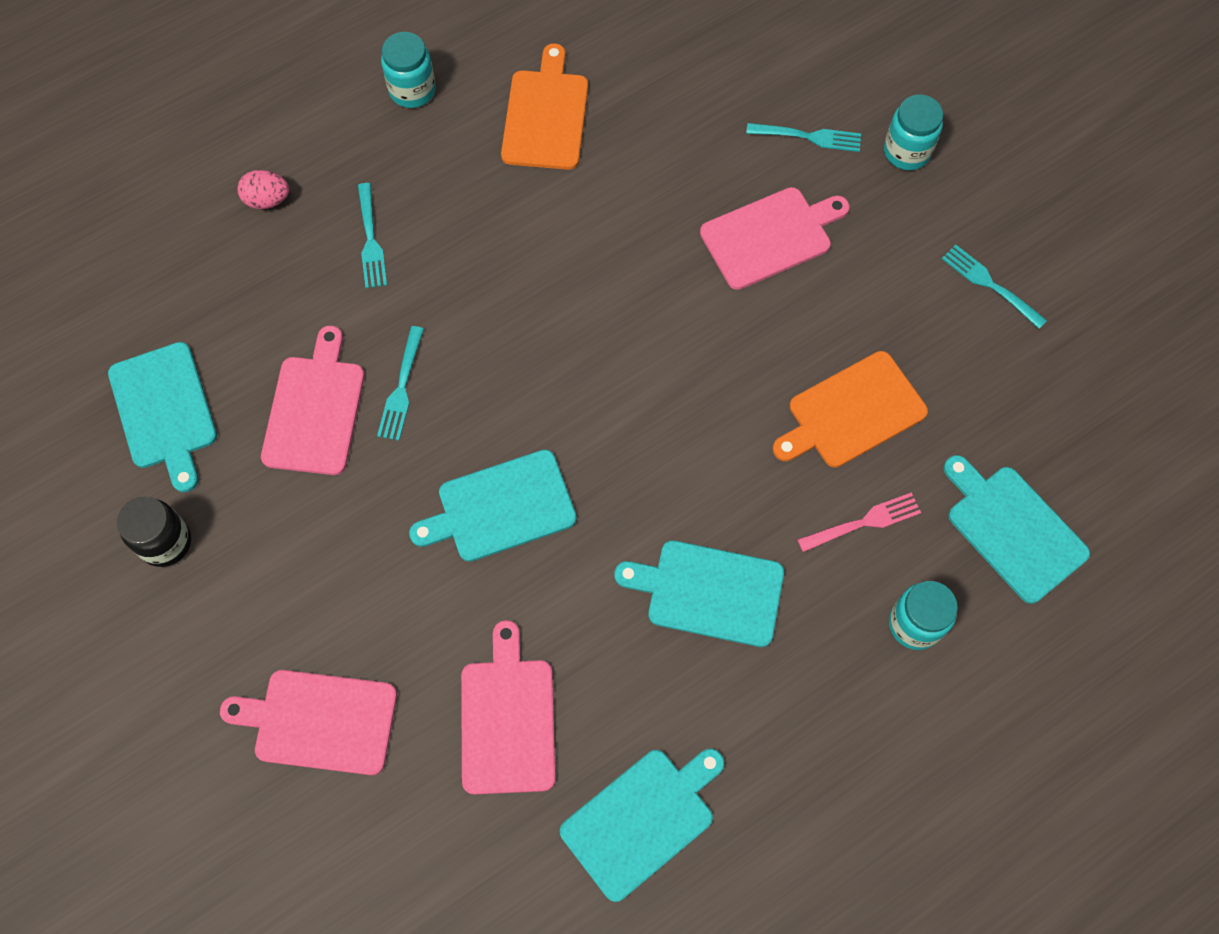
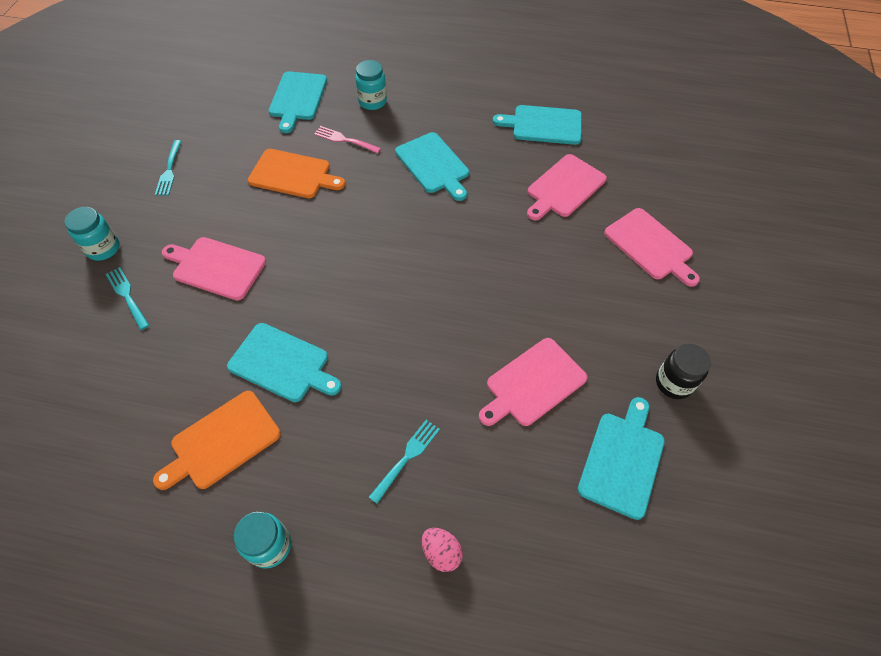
camera: 135 degrees left, 10 degrees down
(401, 387) = (475, 355): turquoise fork -> none
(501, 507) = (484, 261): turquoise cutting board -> turquoise cutting board (282, 364)

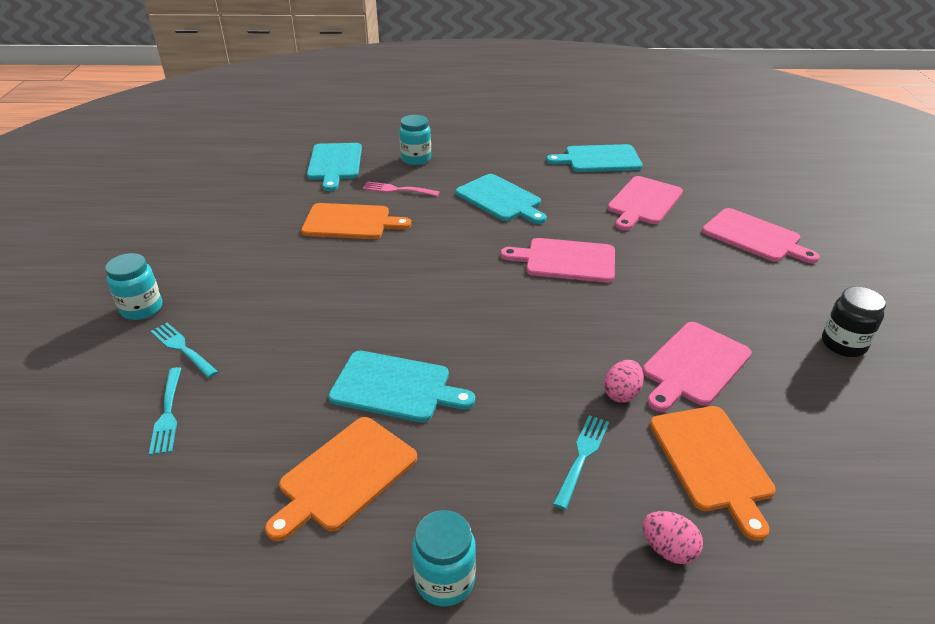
camera: 10 degrees left, 20 degrees down
(169, 170) = (206, 233): turquoise fork -> turquoise fork (167, 413)
(216, 267) = (286, 309): pink cutting board -> pink cutting board (566, 260)
(461, 402) = (621, 393): none -> pink egg
(507, 481) = (712, 462): none -> orange cutting board
(623, 460) = (830, 421): turquoise cutting board -> none

